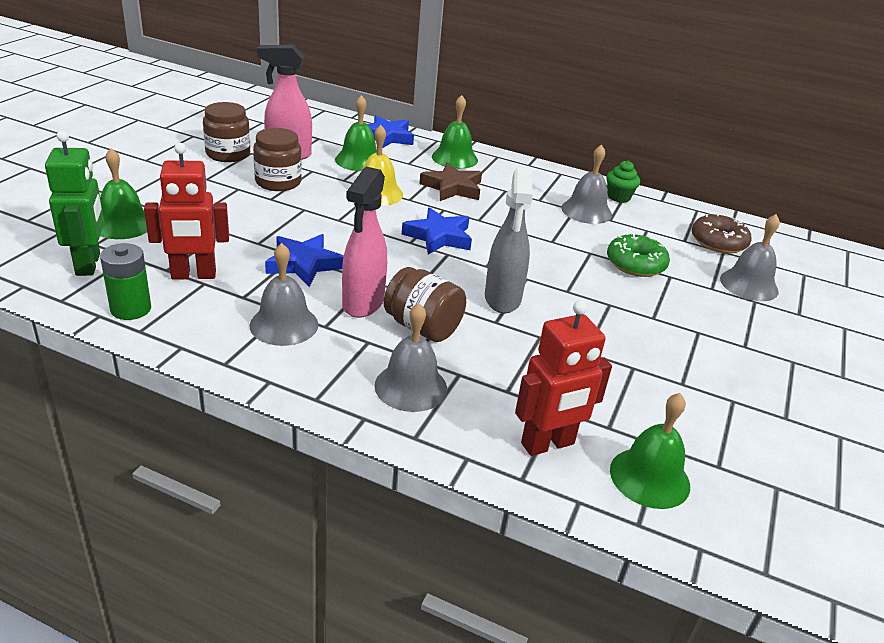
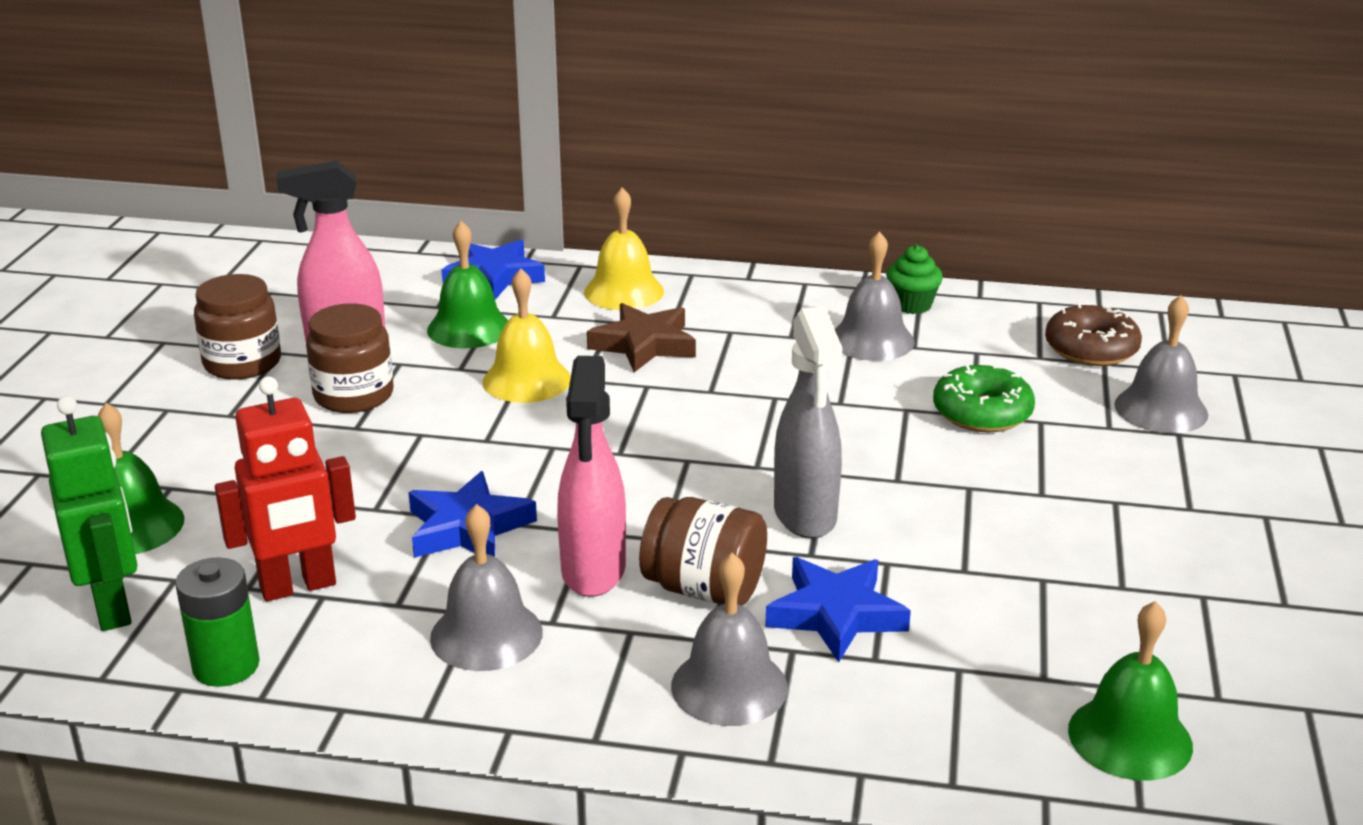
camera: 10 degrees left, 5 degrees down
(439, 236) = (660, 434): blue star -> blue star (836, 614)
(454, 158) = (624, 291): green bell -> yellow bell
(548, 444) = (968, 724): red robot -> none

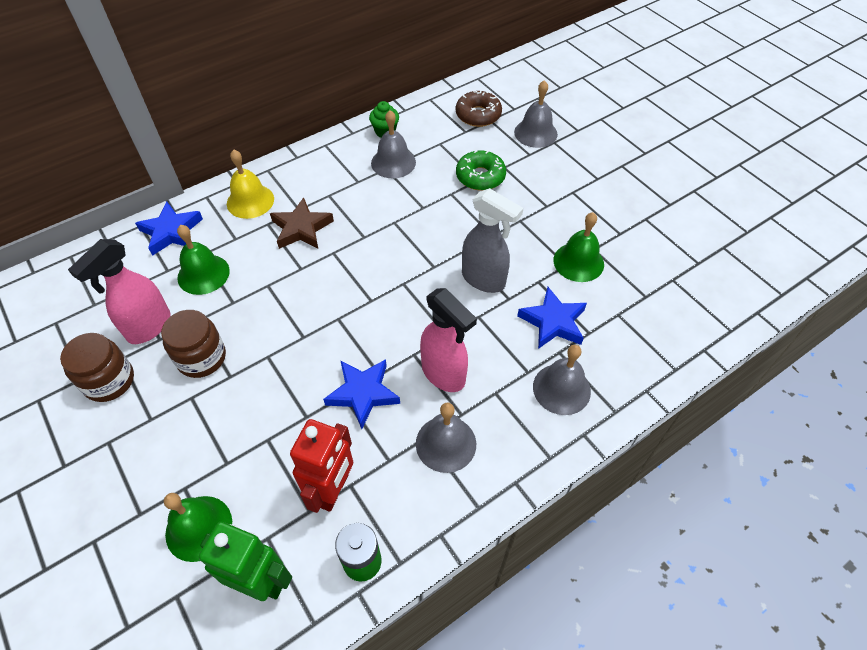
camera: 45 degrees left, 25 degrees up
(526, 380) = (275, 287): yellow bell -> none
(704, 589) = (495, 348): brown jar -> none
(1130, 737) = (697, 302): green bell -> green bell (578, 262)

